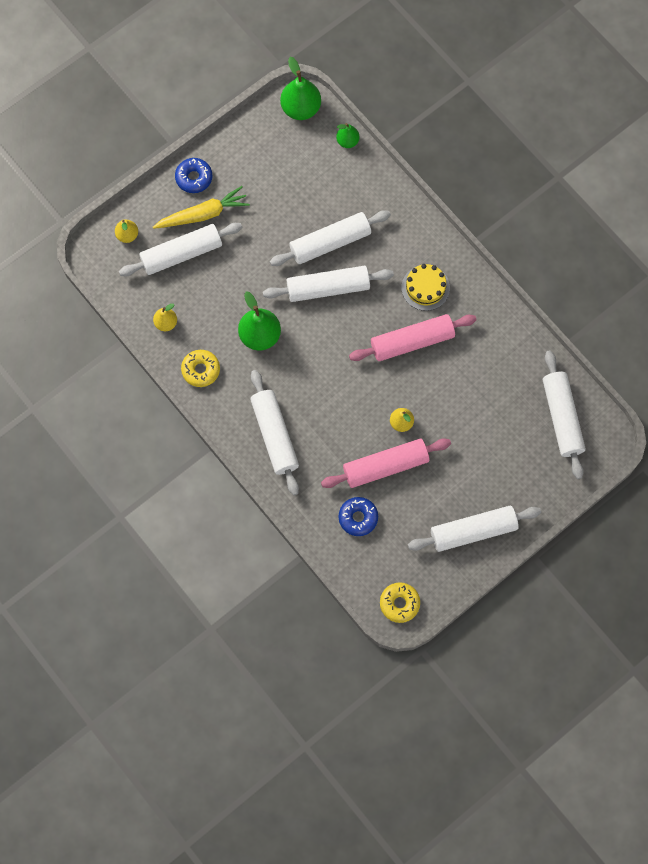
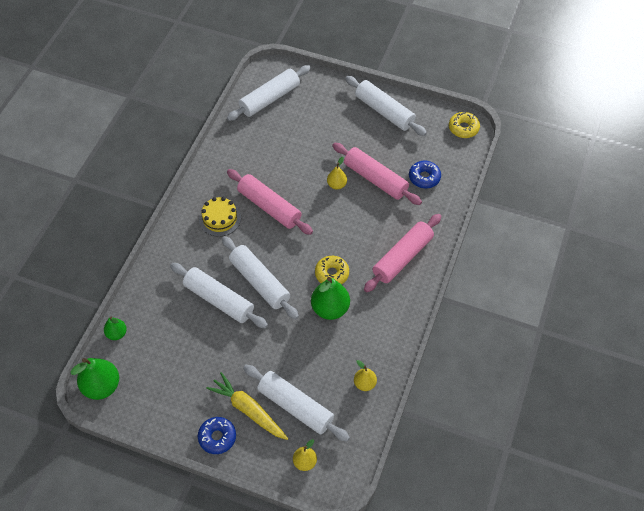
camera: 120 degrees left, 15 degrees down
(201, 370) = (386, 335): yellow donut -> yellow donut (332, 274)
(275, 435) = (402, 257): white rolling pin -> pink rolling pin

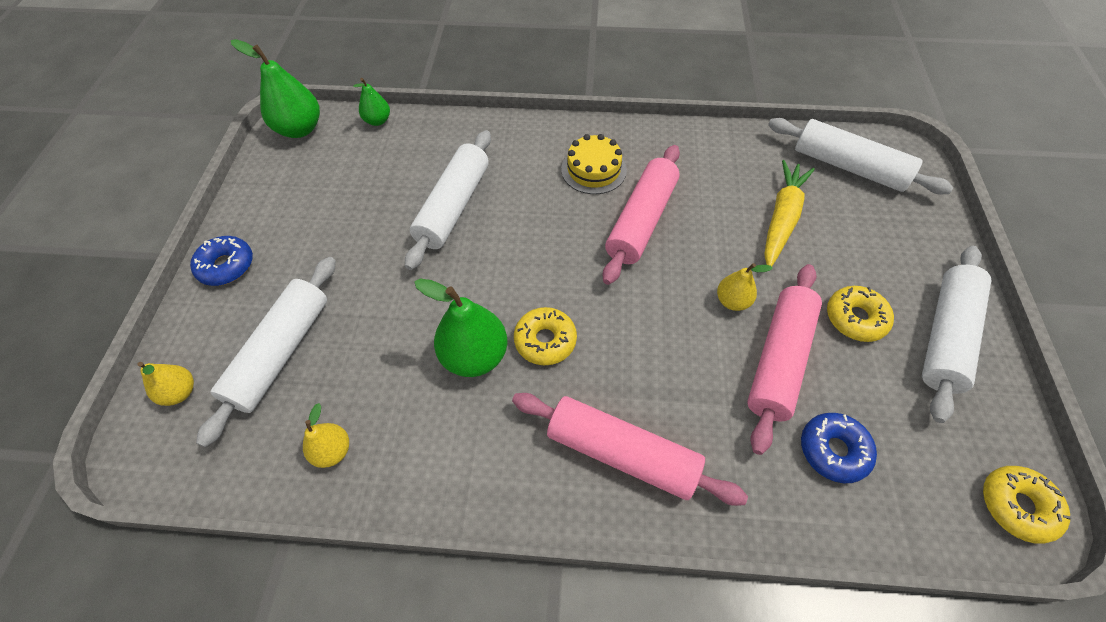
camera: 75 degrees right, 0 degrees up
(248, 410) = (272, 291): yellow carrot -> yellow carrot (782, 218)
(259, 282) = (499, 245): white rolling pin -> none
(363, 140) = (855, 318): none -> yellow donut

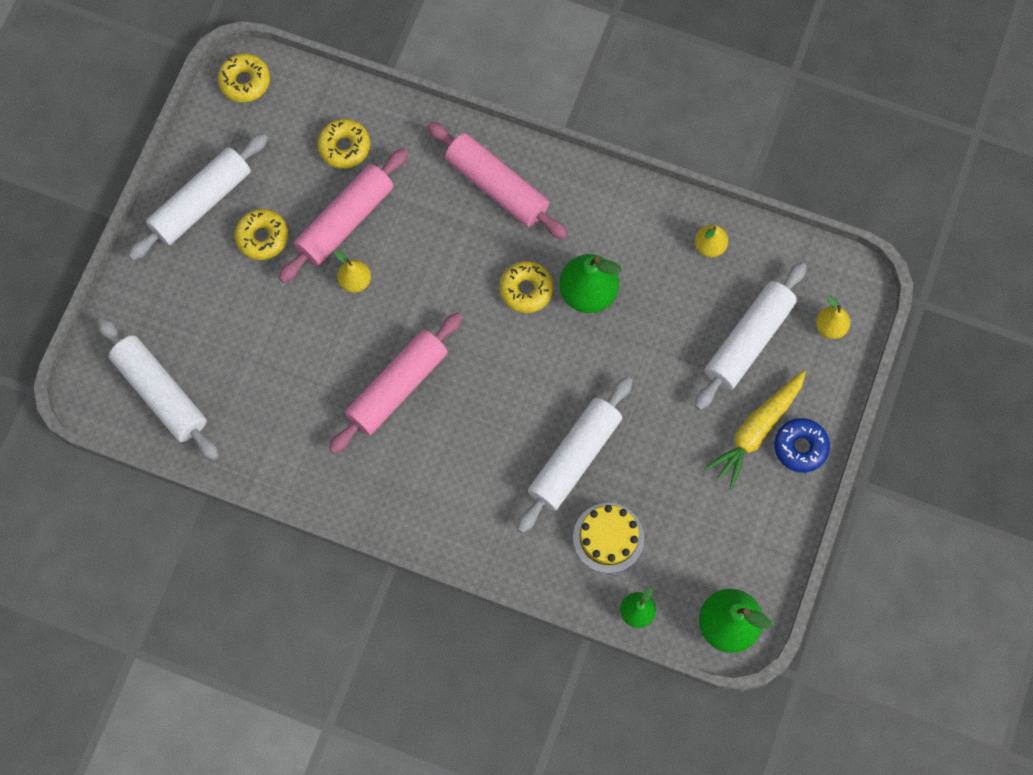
camera: 165 degrees left, 15 degrees up
(593, 170) = (419, 466): yellow cake -> yellow cake (608, 538)
(782, 218) = (264, 351): yellow carrot -> yellow carrot (756, 430)
(833, 450) = (344, 147): blue donut -> yellow donut

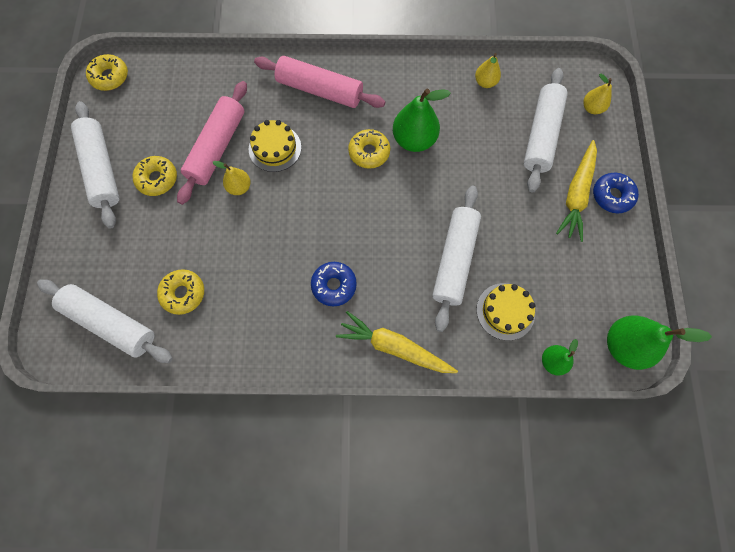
camera: 20 degrees left, 0 degrees up
(201, 202) = (102, 169): white rolling pin -> white rolling pin turned 45 degrees counterclockwise
(344, 147) = (199, 98): yellow donut -> yellow donut (183, 293)
(398, 387) = (300, 253): pink rolling pin -> none
(414, 245) = (275, 148): none -> yellow cake
(423, 438) = (334, 285): none -> blue donut
(465, 532) = (394, 347): none -> yellow carrot

